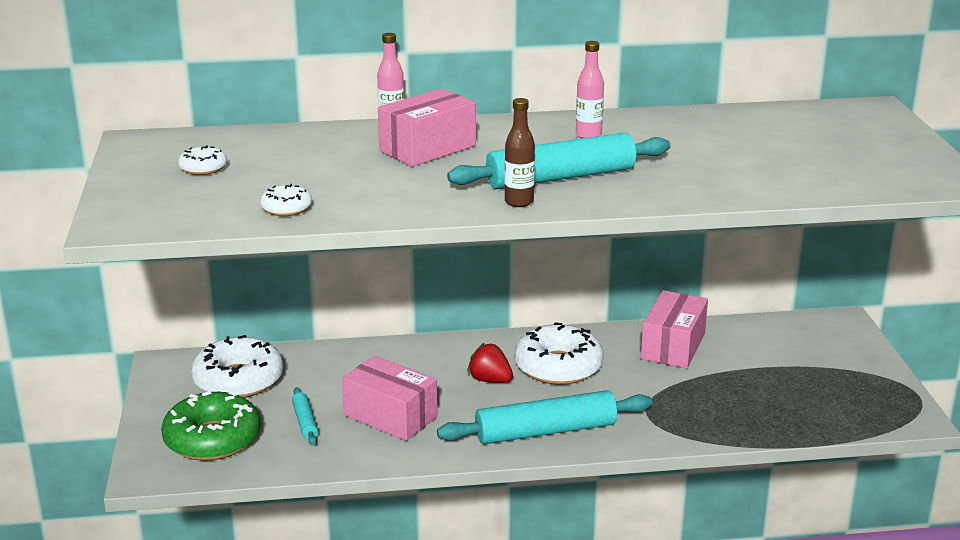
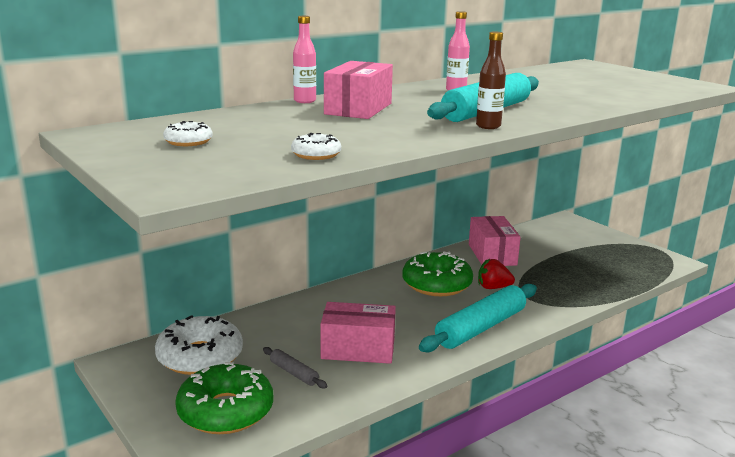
camera: 30 degrees left, 5 degrees down
(305, 422) = (294, 373): turquoise rolling pin -> grey rolling pin
(490, 380) = (401, 304): red strawberry -> red strawberry (493, 287)
(558, 366) = (436, 284): white donut -> green donut

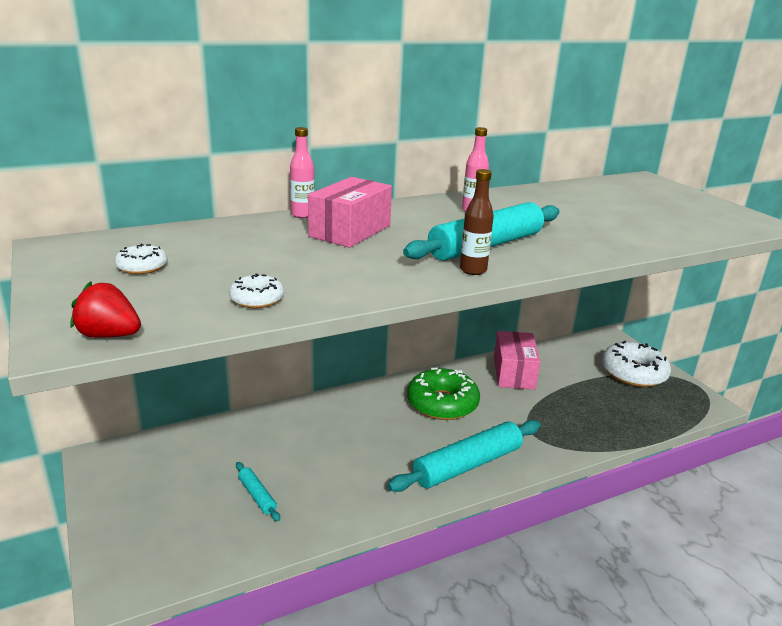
camera: 10 degrees right, 5 degrees up
(200, 357) = (176, 462): white donut -> white donut (633, 373)
(225, 411) = (173, 533): green donut -> none
(294, 373) = (257, 495): grey rolling pin -> turquoise rolling pin
(358, 349) = (332, 475): pink box -> none
(493, 287) = (499, 415): red strawberry -> red strawberry (109, 335)

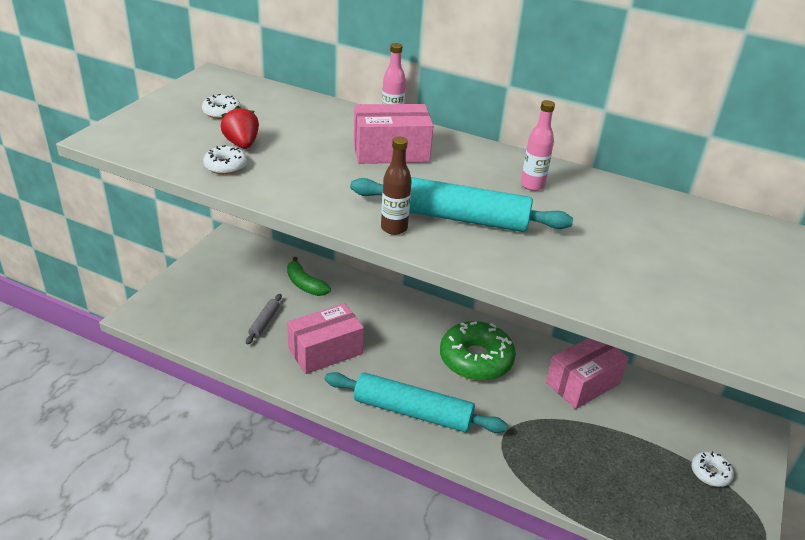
camera: 50 degrees right, 10 degrees up
(109, 335) = (125, 145): red strawberry -> red strawberry (242, 144)
(239, 443) = (305, 284): none -> green banana
(257, 495) = (264, 322): turquoise rolling pin -> grey rolling pin
(343, 476) = (325, 351): none -> pink box
(633, 373) = (710, 473): white donut -> white donut, size x0.47

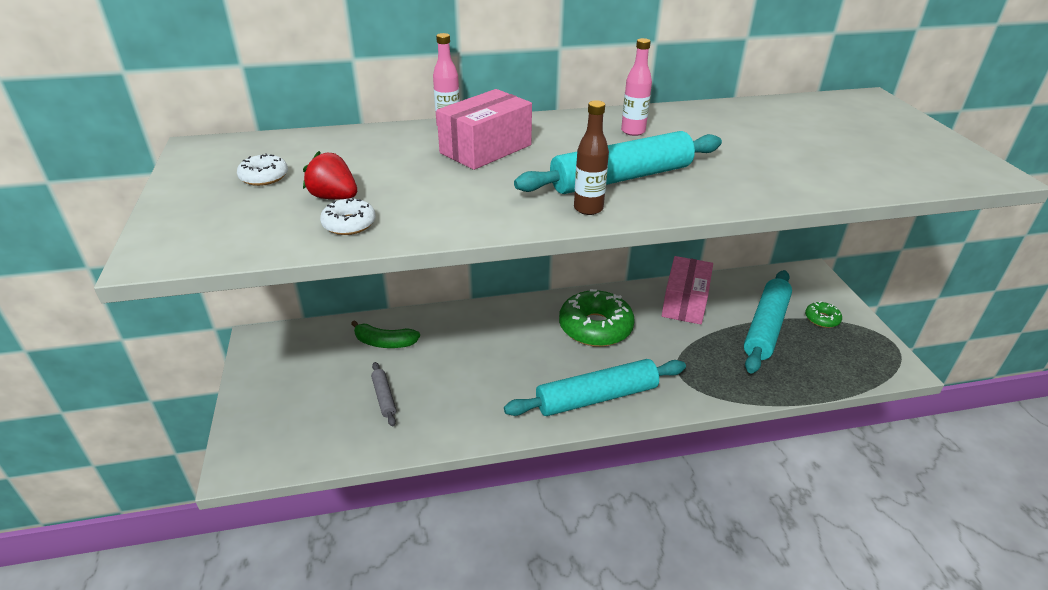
camera: 35 degrees left, 0 degrees up
(325, 351) = (469, 390): pink box -> none
(637, 446) = (765, 327): none -> turquoise rolling pin
(710, 473) = (822, 319): white donut -> green donut

